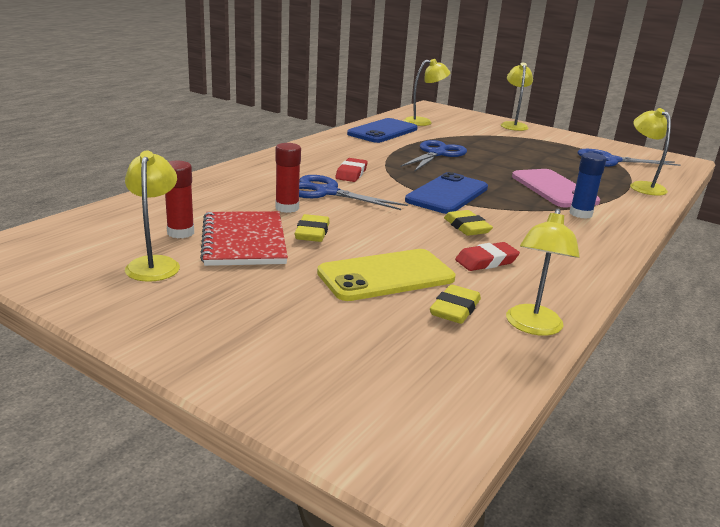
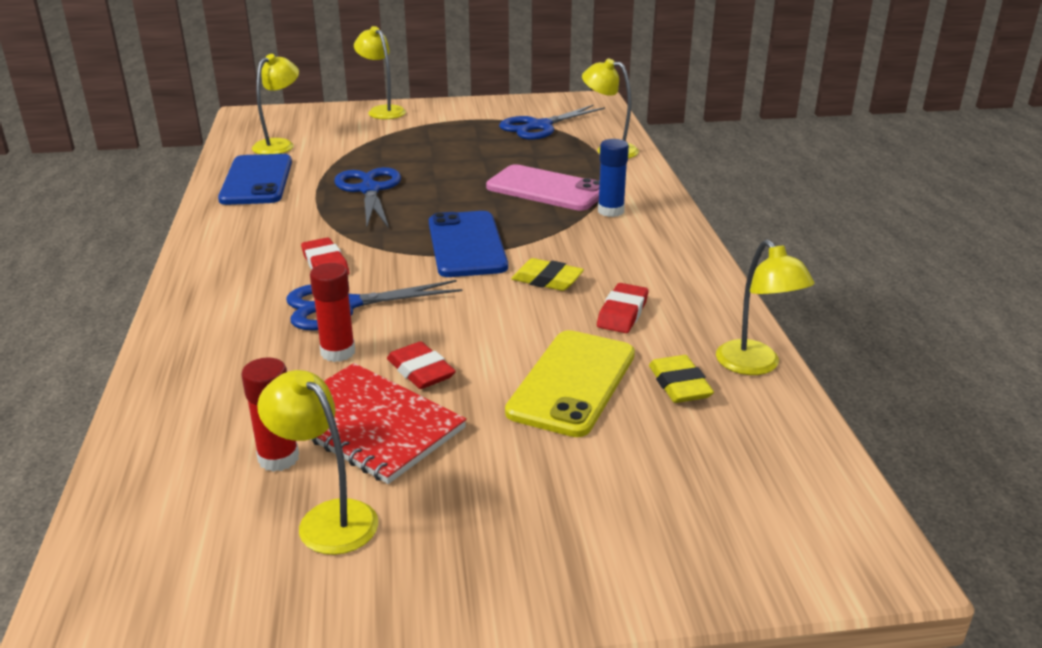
camera: 40 degrees left, 5 degrees up
(312, 233) = (421, 371): yellow eraser -> red eraser

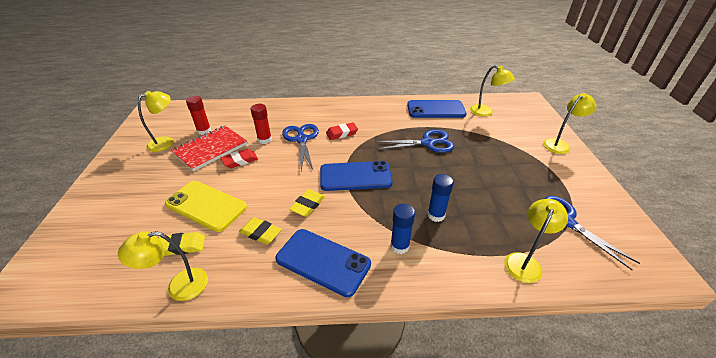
camera: 95 degrees right, 10 degrees up
(546, 189) = (436, 215): pink phone -> blue glue stick
(622, 313) = (260, 233): red eraser -> yellow eraser
(657, 258) = (323, 261): none -> blue phone

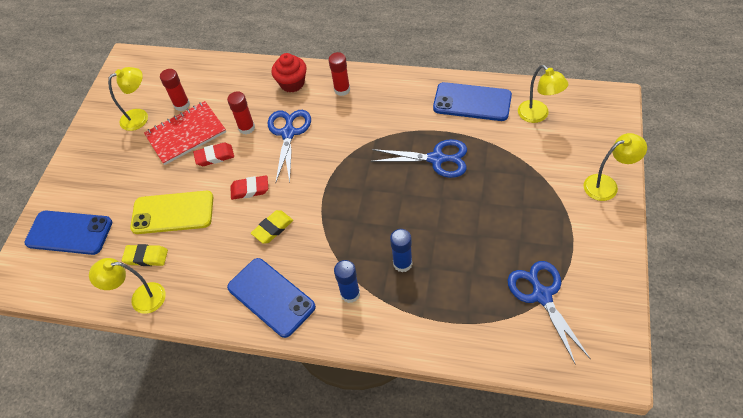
camera: 20 degrees right, 15 degrees up
(206, 206) = (173, 213): yellow phone -> yellow phone turned 45 degrees counterclockwise
(260, 233) = (220, 255): yellow eraser -> none
(295, 111) = (292, 83): none -> red cupcake
(336, 111) = (342, 90): none -> red glue stick
(342, 133) = (338, 129): red eraser -> red eraser (250, 189)
(355, 176) = (334, 198): blue phone -> blue phone (69, 233)
(525, 261) = (469, 334): yellow lamp -> none

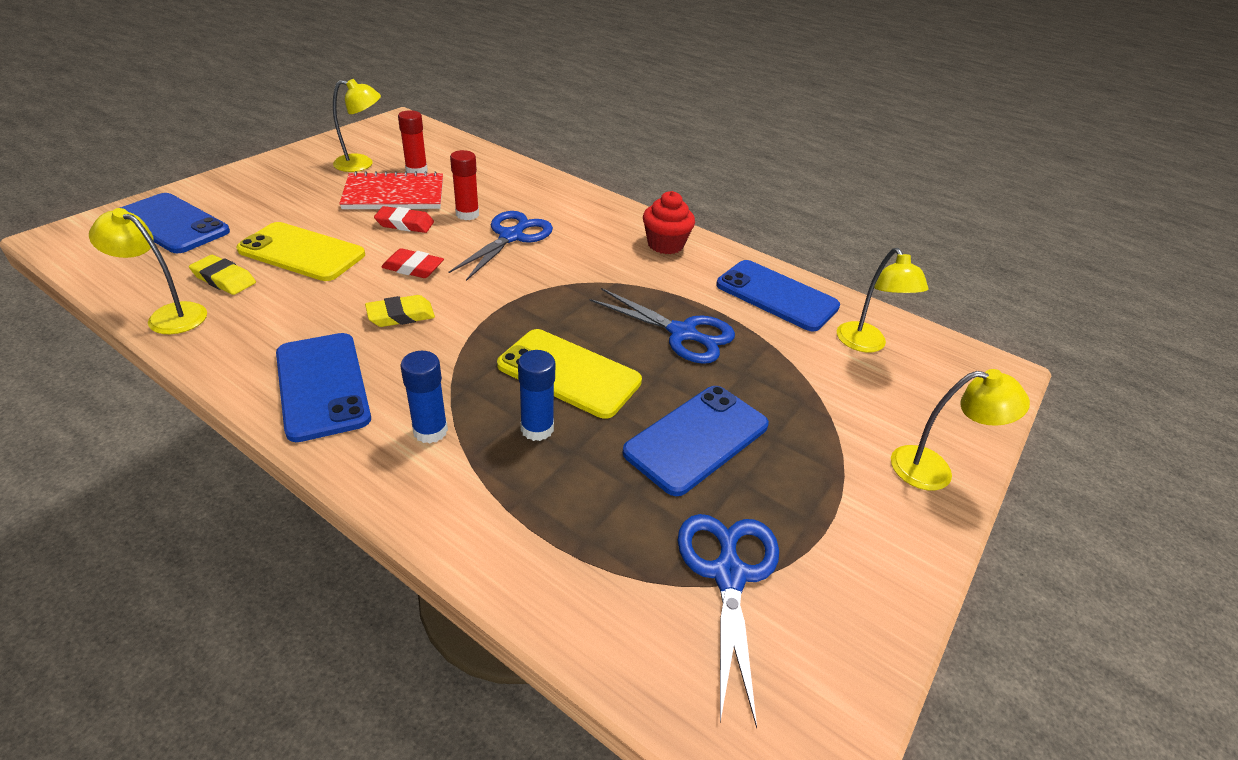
camera: 15 degrees right, 15 degrees down
(292, 83) = (558, 198): red cupcake -> red cupcake (665, 244)
(342, 90) = (613, 224): red glue stick -> none
(394, 220) = (569, 373): none -> yellow phone
(485, 227) = (696, 439): none -> blue phone

